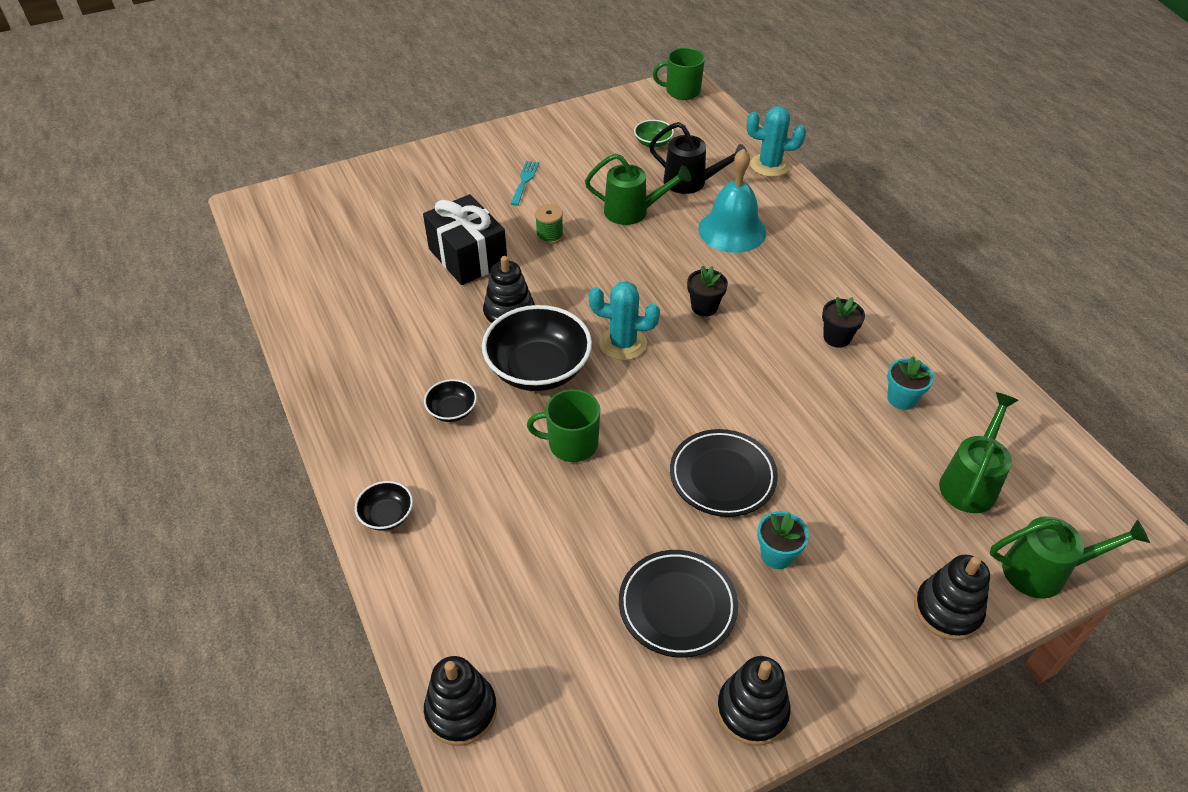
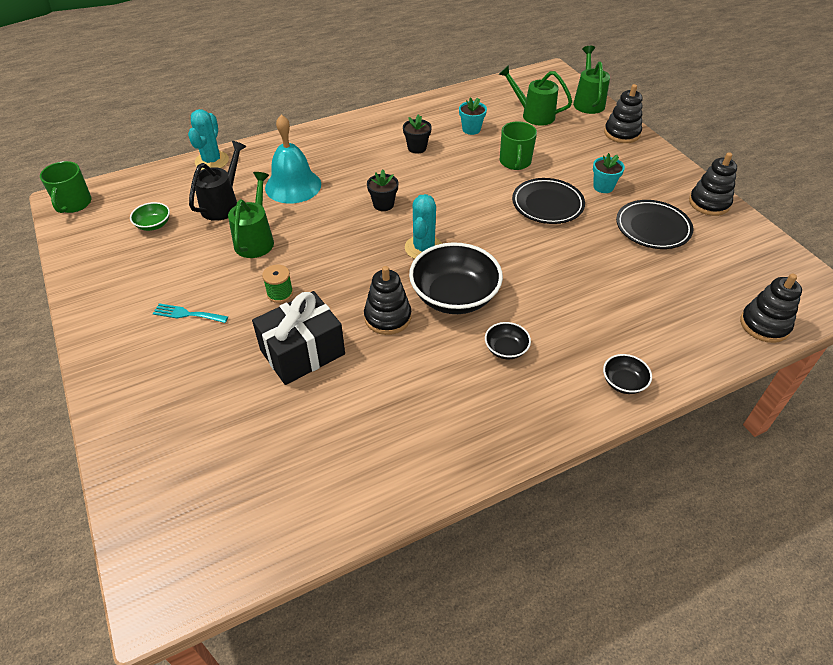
camera: 90 degrees left, 0 degrees up
(571, 444) = (531, 276): green mug -> green mug (515, 162)

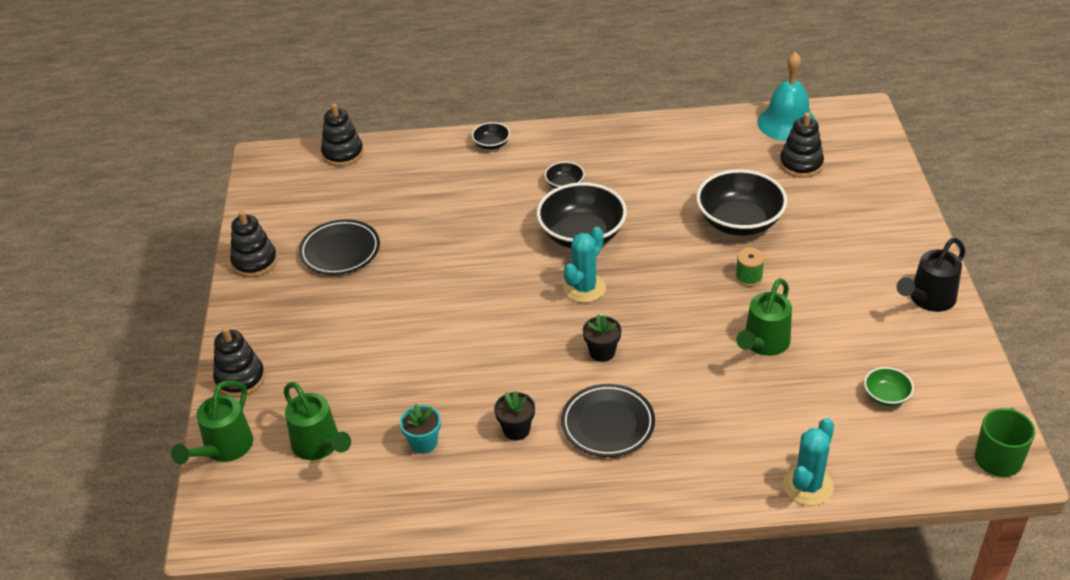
camera: 155 degrees left, 5 degrees down
(187, 314) = (844, 279): turquoise fork -> none
(223, 204) = (797, 404): black watering can -> black watering can (928, 299)
(293, 186) = (703, 410): turquoise bell -> turquoise bell (787, 123)
(302, 352) = (739, 222): black gift -> black bowl
(387, 317) = (652, 232): black stacking toy -> black stacking toy (801, 164)
(515, 162) = (409, 371): green mug -> none
(547, 204) = (420, 304): black plate -> black plate (608, 424)
(603, 187) = (341, 309): turquoise flower pot -> none

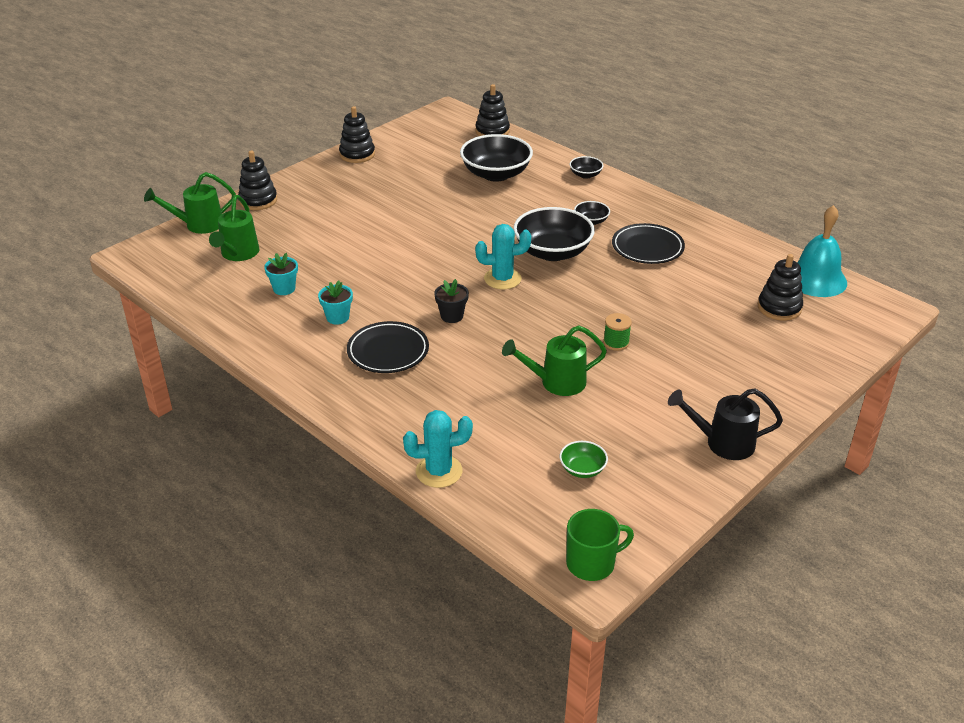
camera: 45 degrees right, 5 degrees down
(340, 251) = (406, 176): black plate -> black plate (647, 248)
(516, 430) = (337, 317): black flower pot -> turquoise flower pot
(739, 222) = (669, 310): black bowl -> black bowl (496, 174)

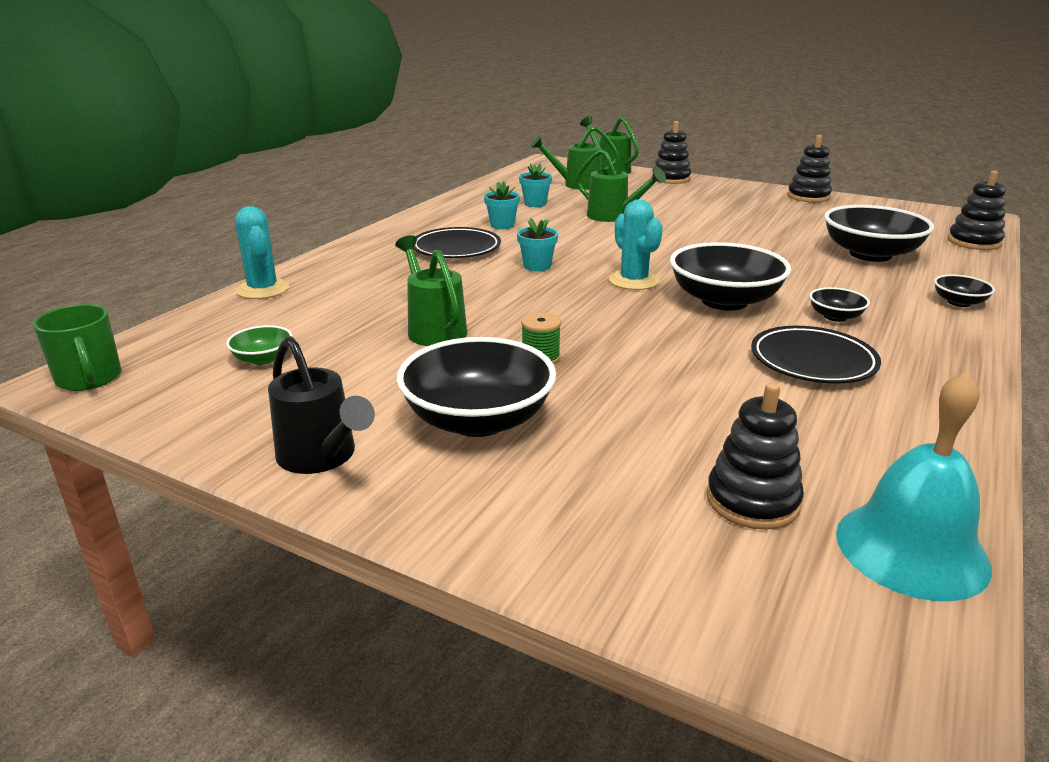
camera: 75 degrees right, 10 degrees down
(350, 255) = (613, 216): none -> green watering can
(452, 316) = (537, 266): black flower pot -> turquoise flower pot
(690, 379) = (478, 420): none -> black bowl
(722, 443) = (322, 457): black watering can -> black watering can turned 150 degrees clockwise

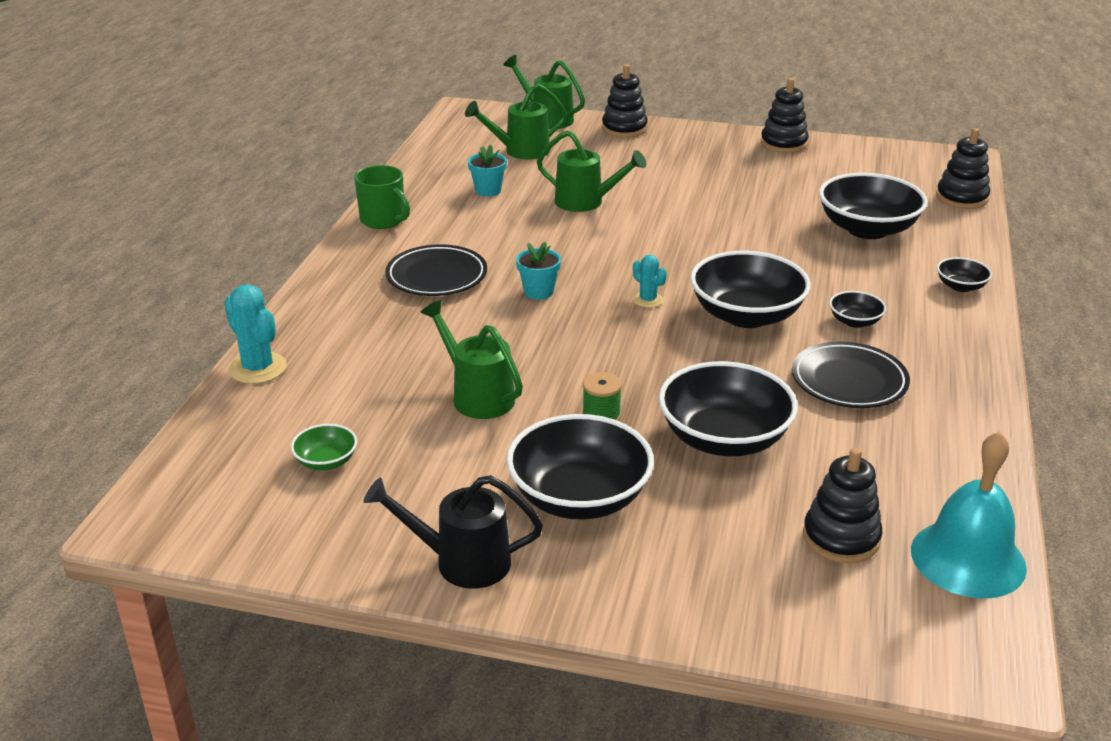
camera: 15 degrees left, 5 degrees up
(89, 378) = (161, 515): green mug -> green mug (383, 220)
(322, 457) = (461, 562): black watering can -> black watering can turned 150 degrees clockwise
(502, 225) = (468, 232): turquoise flower pot -> none
(633, 281) = (648, 300): turquoise cactus -> turquoise cactus, size x0.58
(656, 391) = (724, 439): none -> black bowl

